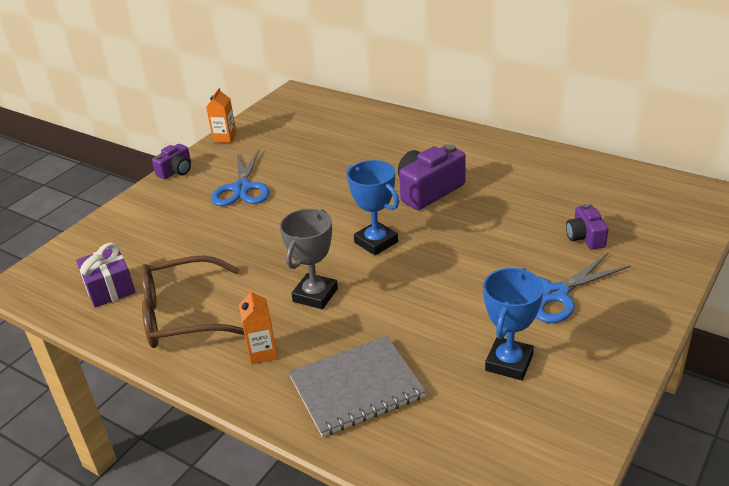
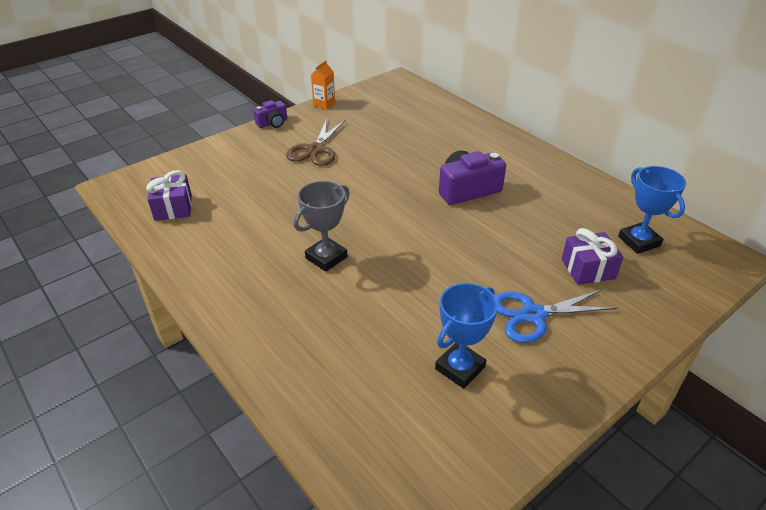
camera: 15 degrees right, 5 degrees up
(183, 315) = (215, 246): brown glasses -> none
(242, 188) = (315, 150): blue scissors -> brown scissors
(262, 352) = (259, 295): orange carton -> none
(356, 387) = (318, 350): grey notebook -> none
(376, 242) = (400, 224): blue trophy -> blue trophy (639, 241)
(585, 237) = (588, 269): purple camera -> purple gift

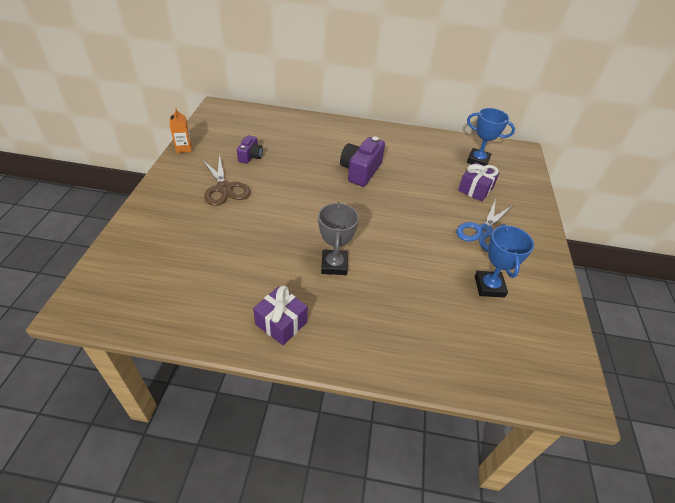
camera: 45 degrees left, 5 degrees up
(173, 208) = (164, 294): purple gift -> purple gift (281, 323)
(273, 123) = (159, 181): purple camera -> purple camera (250, 156)

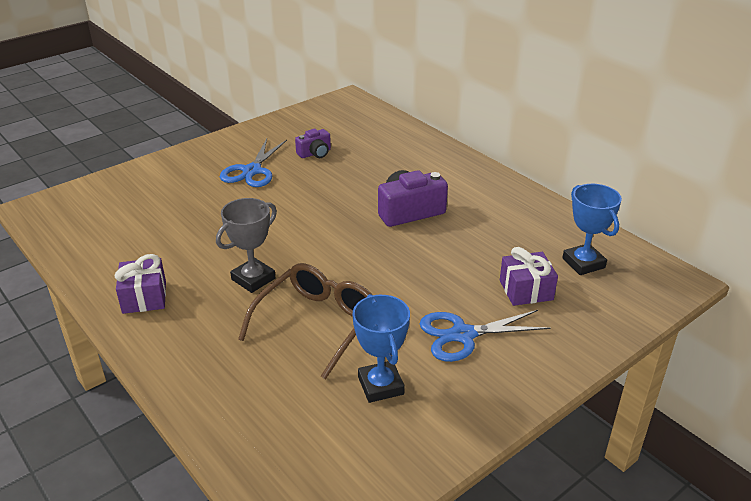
camera: 45 degrees right, 10 degrees down
(184, 148) = (265, 124): orange carton -> none
(224, 188) = (251, 171): brown scissors -> blue scissors
(410, 271) = (317, 323): none -> brown glasses
(489, 286) = (380, 385): blue trophy -> blue trophy turned 60 degrees counterclockwise

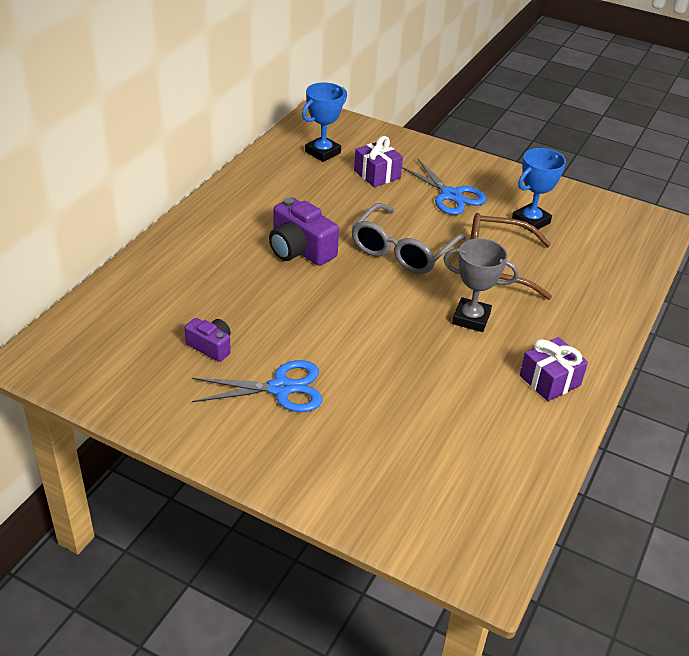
camera: 115 degrees left, 5 degrees up
(377, 268) = (402, 250): none -> grey glasses

